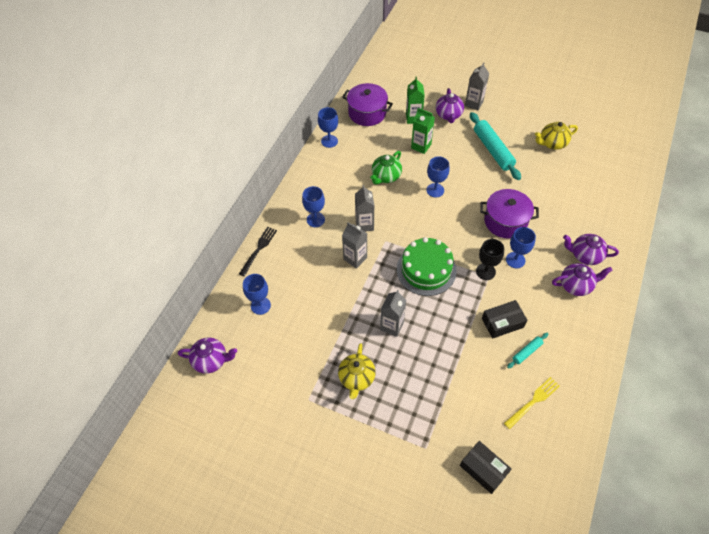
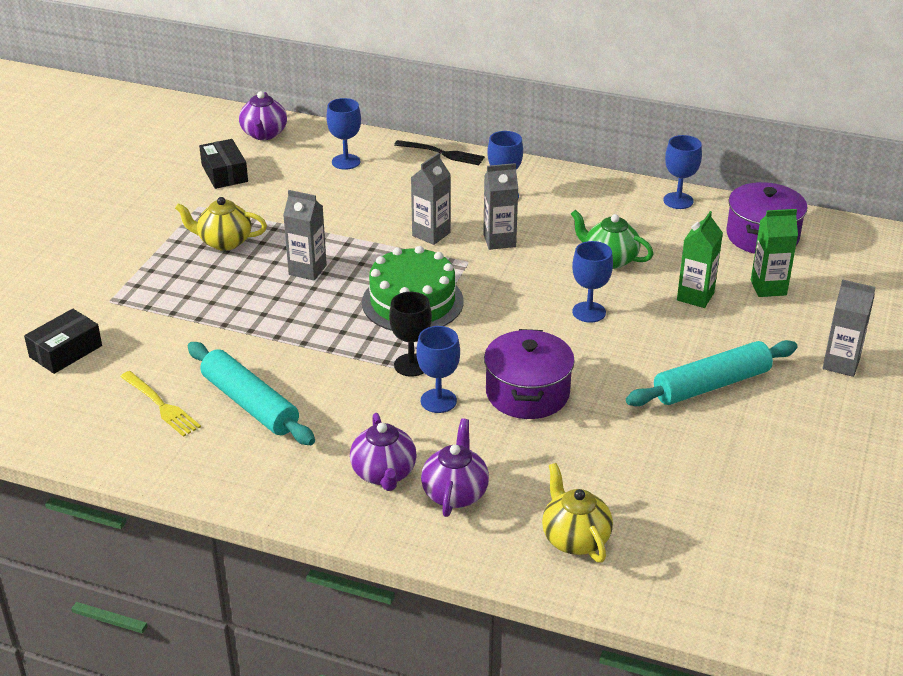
camera: 85 degrees right, 20 degrees down
(448, 115) = (792, 330): purple teapot -> none
(502, 323) = (307, 380): black box -> black box (224, 173)
(527, 352) = (250, 404): turquoise rolling pin -> turquoise rolling pin, size x2.04
(552, 143) = (757, 471): yellow teapot -> yellow teapot (574, 538)

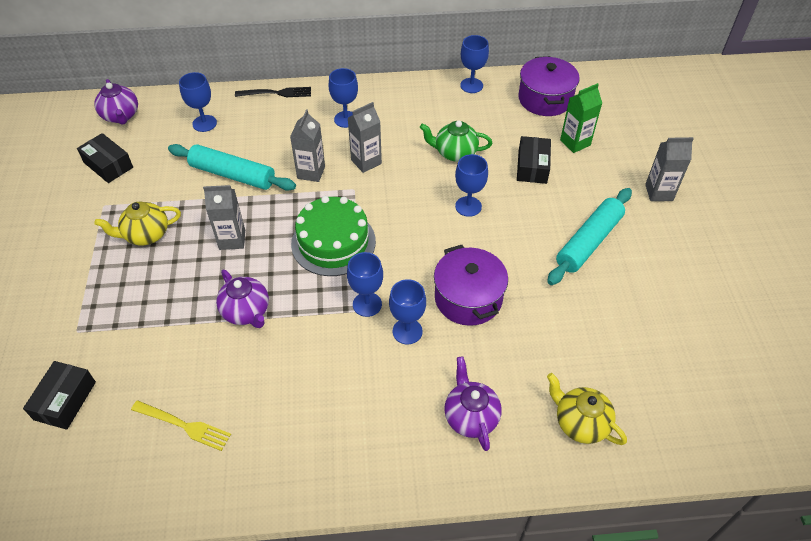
camera: 25 degrees left, 15 degrees up
(250, 404) = (259, 393): turquoise rolling pin -> turquoise rolling pin (232, 175)
(384, 474) = (406, 421): purple teapot -> purple teapot (246, 312)
(411, 365) = (367, 304): black goblet -> blue goblet
(695, 296) = (532, 167): green carton -> black box

